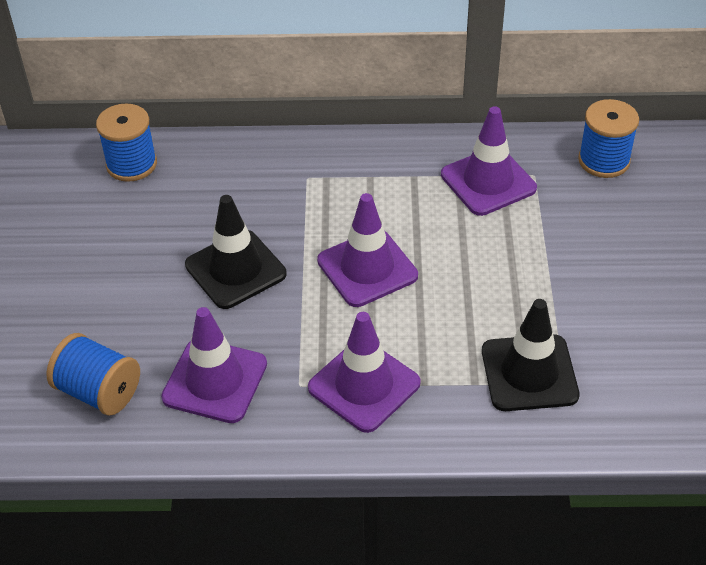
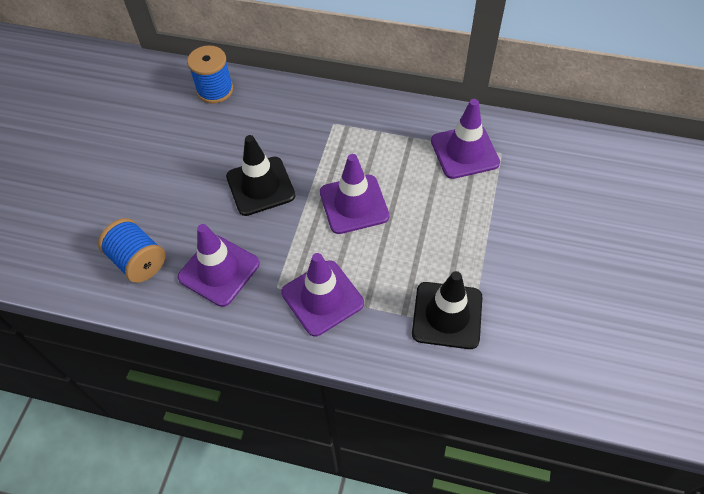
camera: 15 degrees right, 10 degrees up
(604, 160) = (558, 151): blue spool -> none

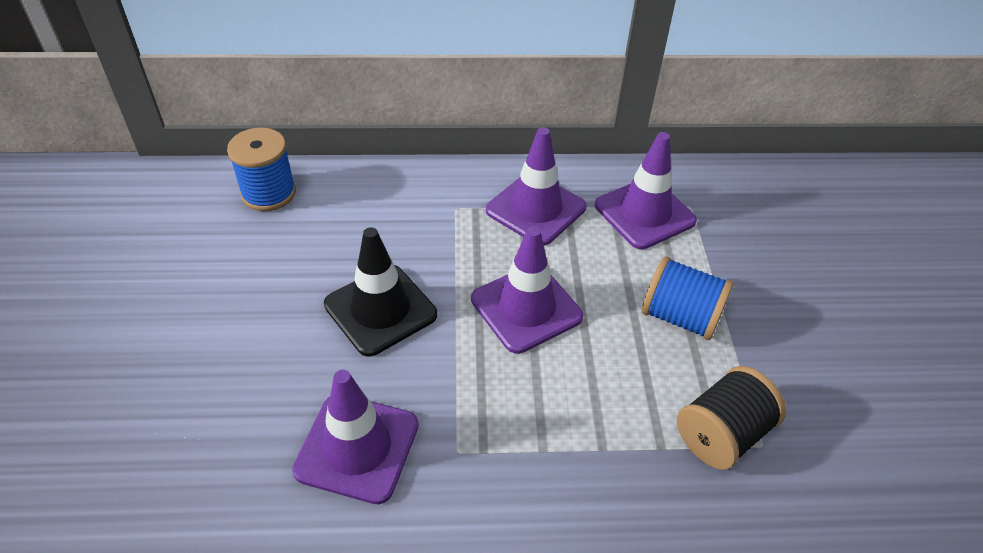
camera: 20 degrees left, 10 degrees down
(138, 261) = (217, 463): blue spool -> blue spool (680, 317)
(322, 298) = (533, 452): purple traffic cone -> purple traffic cone (536, 209)
(447, 315) = (722, 434): black traffic cone -> black spool

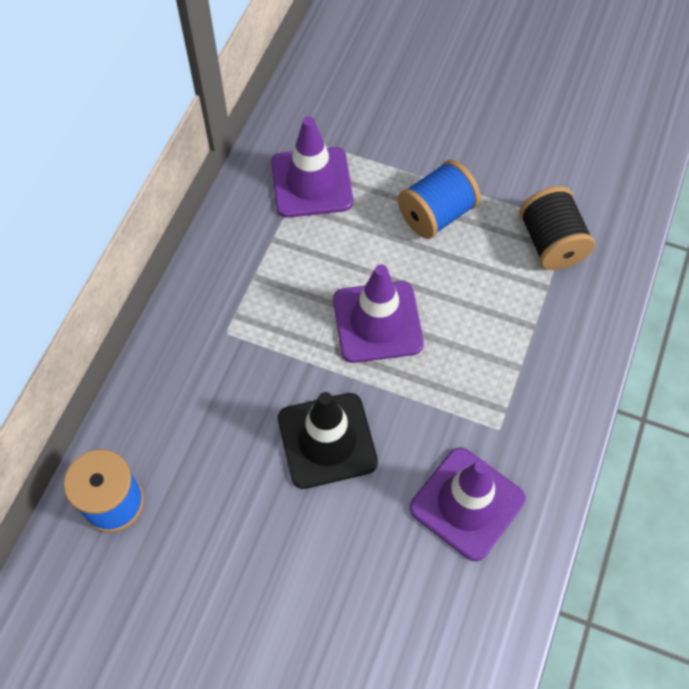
camera: 65 degrees left, 15 degrees up
(536, 209) = (263, 265): purple traffic cone -> none

